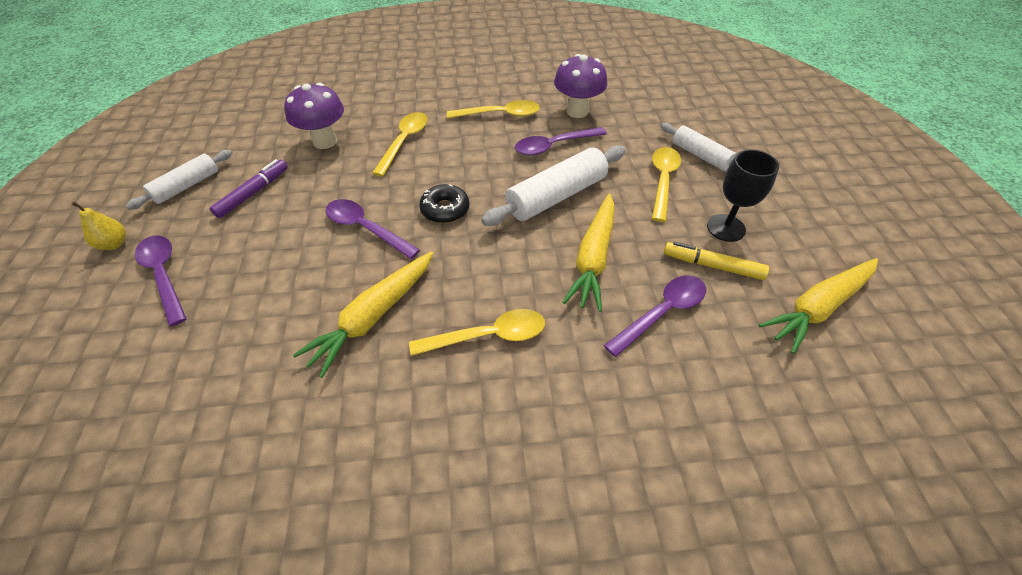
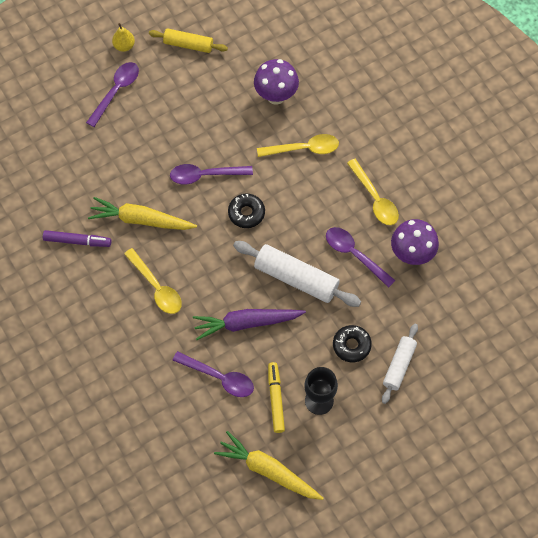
camera: 65 degrees right, 15 degrees up
(187, 186) = (188, 44): white rolling pin -> yellow rolling pin
(253, 193) = (202, 88): purple marker -> purple marker (77, 241)
(366, 228) = (205, 175): purple spoon -> purple spoon turned 105 degrees counterclockwise
(593, 258) = (246, 323): yellow carrot -> purple carrot
(662, 181) = (351, 345): yellow spoon -> black donut

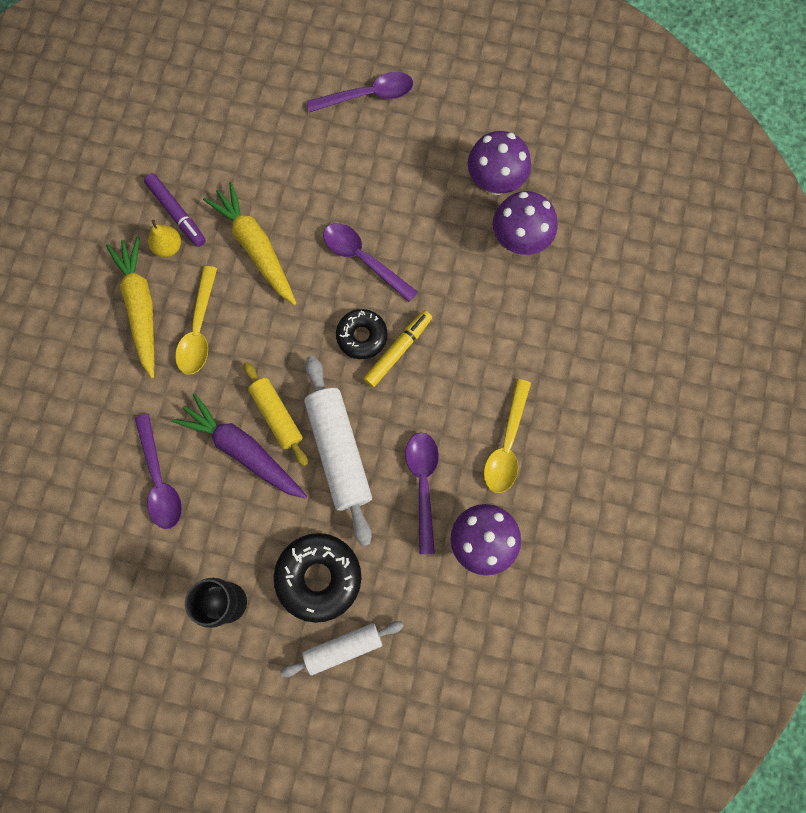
camera: 45 degrees right, 10 degrees up
(124, 46) = (424, 55): yellow pear -> yellow pear (168, 247)
(188, 44) = (487, 109): yellow rolling pin -> yellow rolling pin (276, 415)
(232, 78) = (495, 183): none -> purple mushroom
(268, 470) = (104, 623): yellow carrot -> yellow carrot (141, 307)
(275, 399) = (187, 557): yellow marker -> yellow marker (397, 351)
(304, 149) = (489, 322): yellow spoon -> none
(351, 345) = (319, 577): black donut -> black donut, size x1.58

